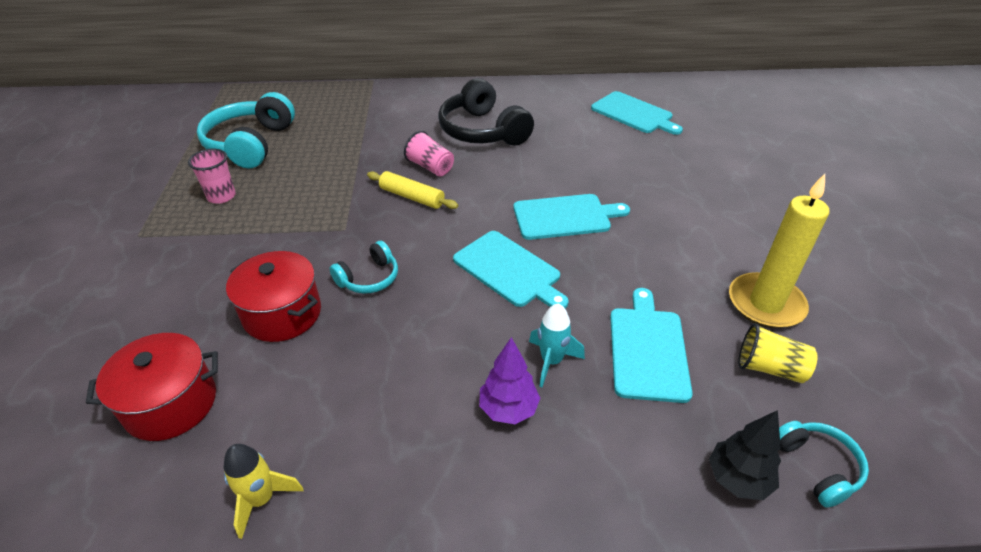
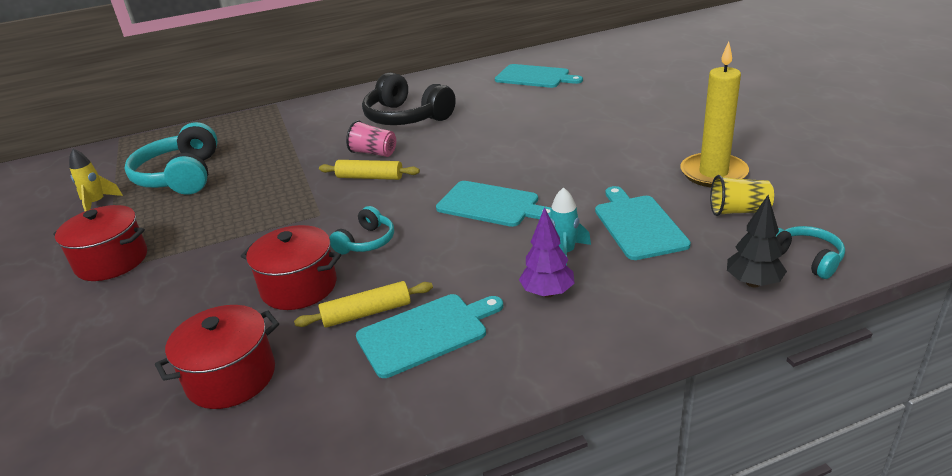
camera: 15 degrees left, 10 degrees down
(146, 226) = (112, 261): none -> red pot
(221, 196) = (177, 221): pink cup -> none
(262, 499) = (366, 413): yellow rocket -> yellow rocket (97, 203)
(325, 370) = (367, 313): none -> yellow rolling pin
(565, 217) = (517, 158): turquoise cutting board -> turquoise cutting board (426, 333)

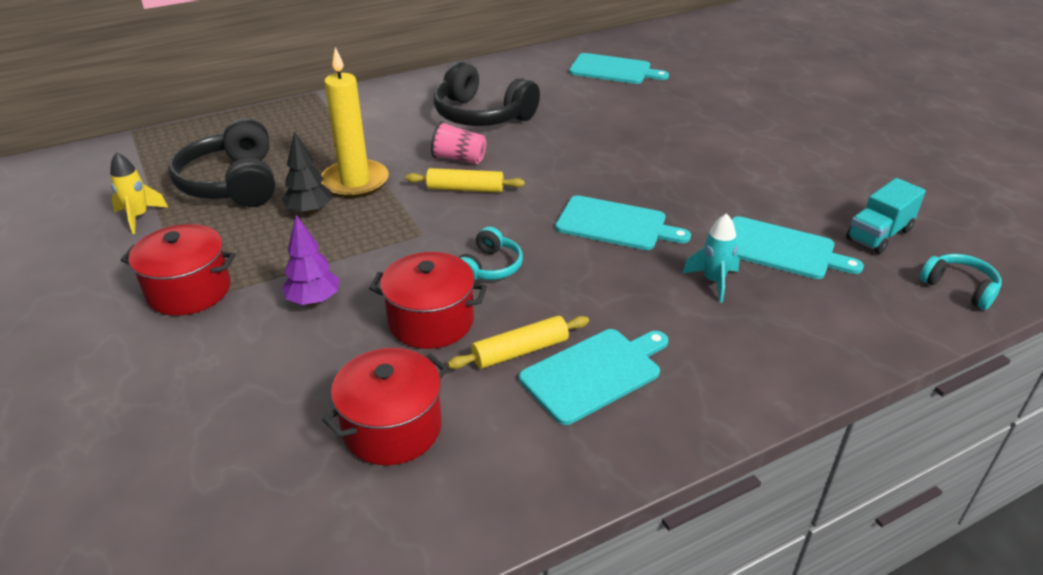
camera: 10 degrees left, 5 degrees up
(181, 176) = (232, 183): turquoise headphones -> black headphones
(547, 293) = (710, 326): purple tree -> purple tree (314, 301)
(638, 225) = (781, 249): turquoise cutting board -> turquoise cutting board turned 135 degrees clockwise
(713, 173) = (841, 191): yellow candle -> yellow candle (355, 182)
(738, 211) = (879, 235): yellow cup -> turquoise truck
(753, 283) = (915, 314): black tree -> black tree (310, 211)

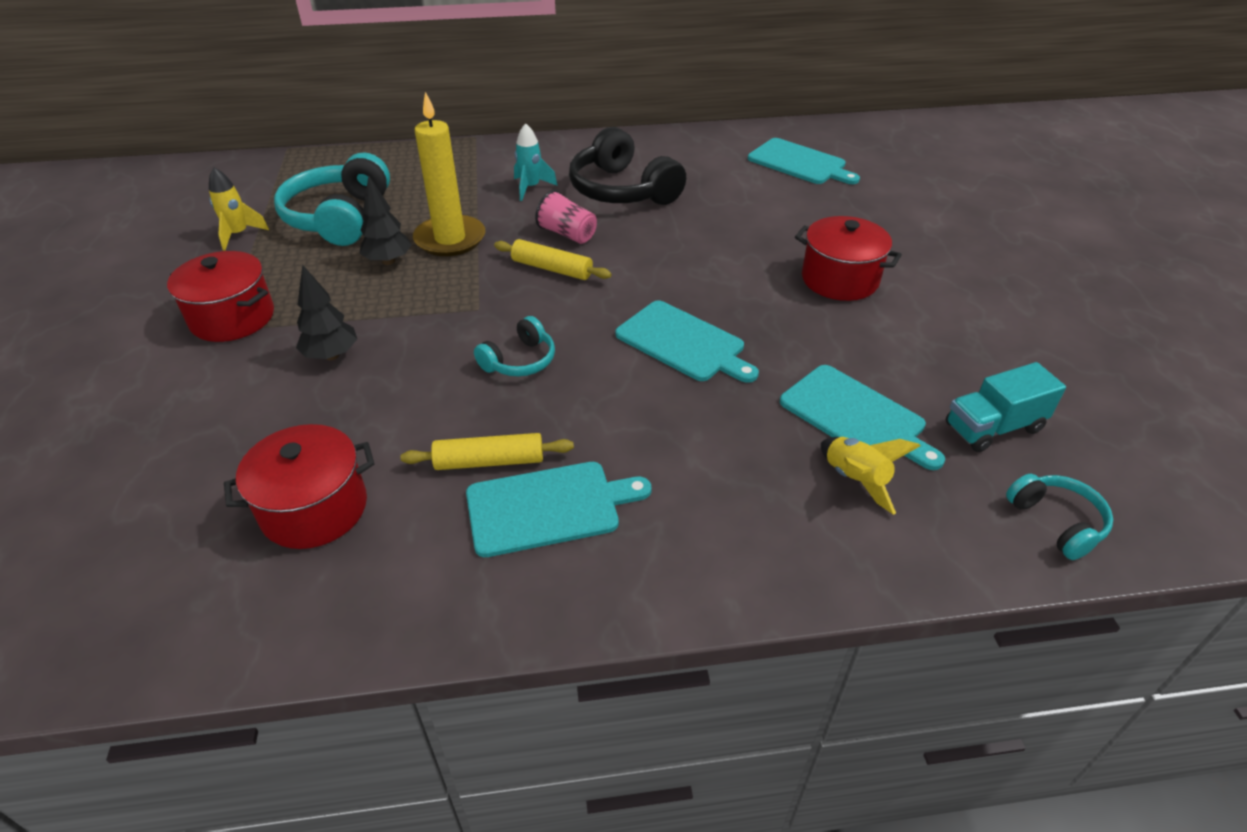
camera: 20 degrees right, 5 degrees up
(232, 183) = (339, 217): black headphones -> turquoise headphones
(314, 301) = (332, 355): purple tree -> black tree
(431, 321) = (424, 405): red pot -> red pot (839, 279)
(713, 281) = (749, 436): turquoise rocket -> turquoise rocket (531, 188)
(810, 294) = (855, 480): none -> yellow rocket

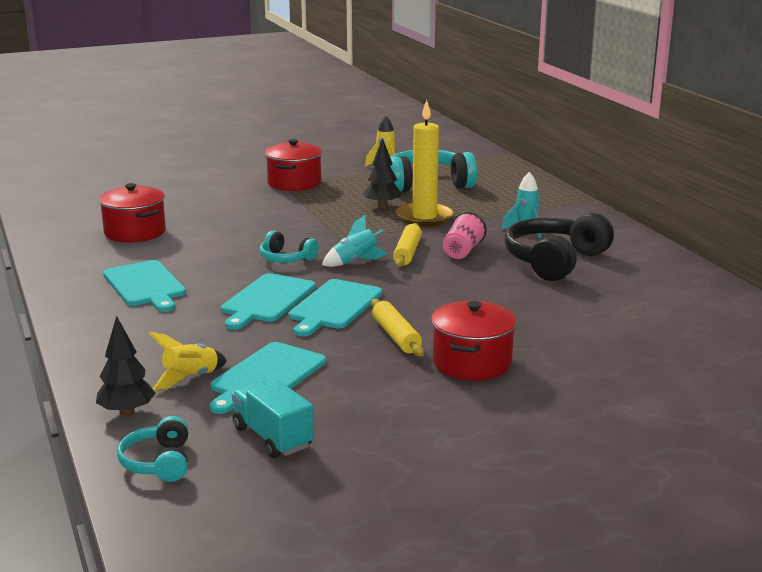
camera: 75 degrees right, 20 degrees down
(332, 355) = (268, 211): black tree -> black tree (127, 412)
(489, 461) = (182, 265): yellow rolling pin -> yellow rolling pin (396, 336)
(560, 309) = (355, 262): none -> turquoise rocket
(799, 163) = (700, 333): turquoise cutting board -> turquoise cutting board (267, 300)
(1057, 522) = (158, 462): turquoise headphones -> turquoise headphones turned 120 degrees clockwise

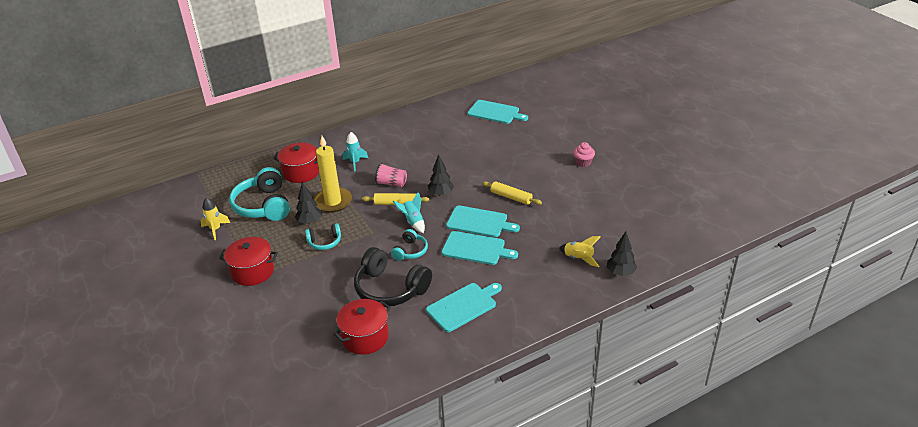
camera: 95 degrees left, 15 degrees up
(158, 462) = (658, 252): turquoise headphones -> turquoise headphones (324, 242)
(266, 376) = (568, 233): turquoise cutting board -> turquoise cutting board (495, 112)
(272, 437) = (623, 222): turquoise truck -> none
(396, 336) = (511, 197): yellow rolling pin -> yellow rolling pin turned 60 degrees clockwise
(424, 283) = (441, 194): none -> black tree
(472, 363) = (533, 173): red pot -> red pot (301, 172)
(503, 420) = (583, 162): none -> pink cupcake
(554, 261) = (404, 152): black headphones -> black headphones (390, 289)

